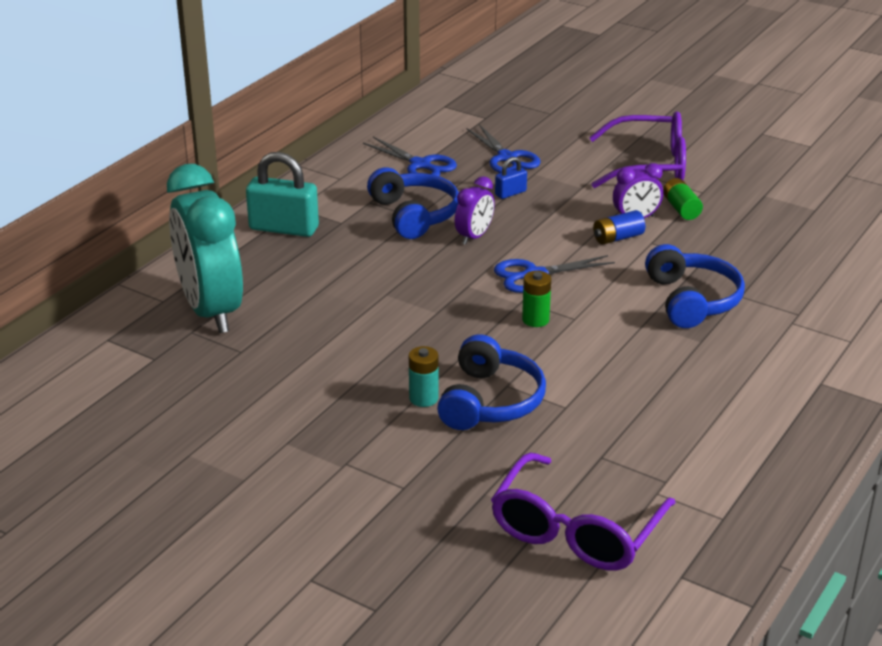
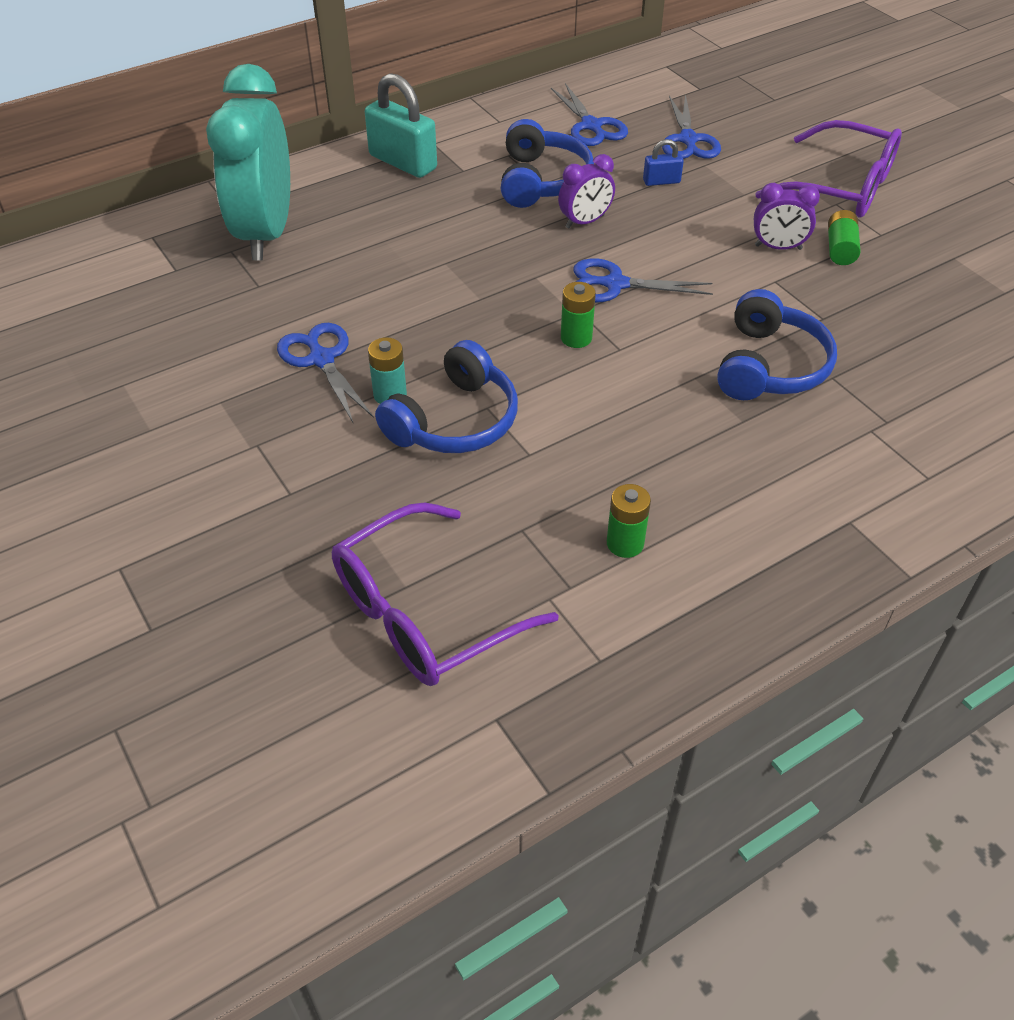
camera: 25 degrees right, 15 degrees up
(345, 389) = (322, 359): none -> blue scissors
(617, 238) = (740, 265): blue battery -> none
(681, 442) = (625, 543): none -> green battery

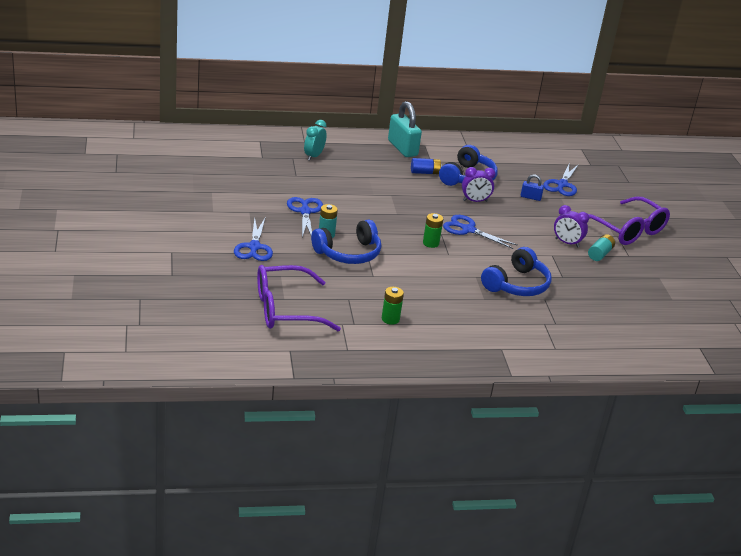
camera: 20 degrees right, 15 degrees down
(265, 233) = (313, 156): turquoise clock -> turquoise clock, size x0.45
(470, 196) = (425, 172): none -> blue battery
(591, 126) = (514, 163): blue scissors -> blue scissors (254, 247)
(840, 249) = (600, 254): green battery -> turquoise battery

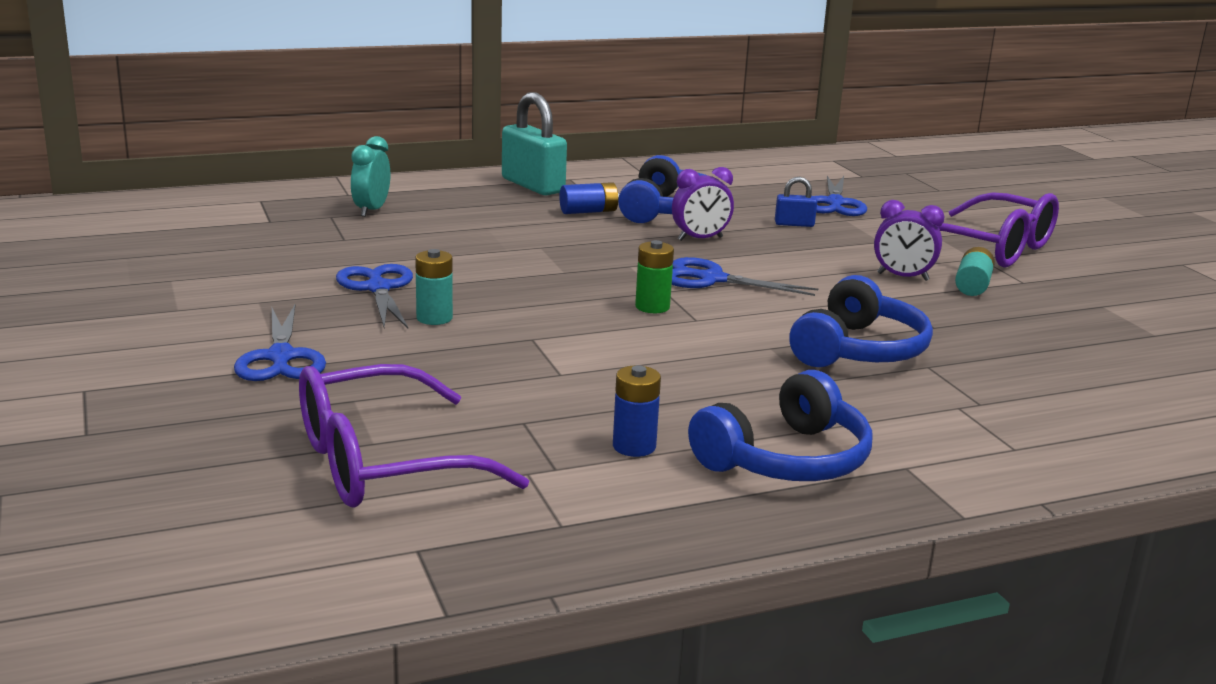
camera: 10 degrees left, 10 degrees down
(348, 253) = (492, 342): blue headphones -> blue headphones (786, 459)
(390, 319) = (634, 446): green battery -> blue battery

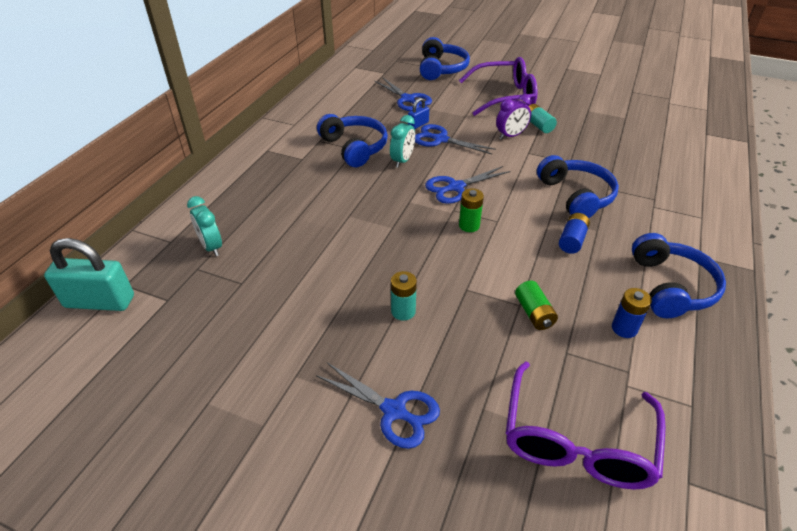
camera: 45 degrees left, 20 degrees up
(378, 288) = (336, 311): blue scissors -> blue scissors (440, 139)
(533, 185) = (259, 168): turquoise padlock -> turquoise padlock (100, 301)
(559, 385) = (534, 313): none -> green battery
(589, 211) = (322, 172): blue battery -> blue battery (572, 240)
(700, 239) = (402, 160): purple clock -> turquoise clock
(956, 198) = (441, 69): none -> blue headphones

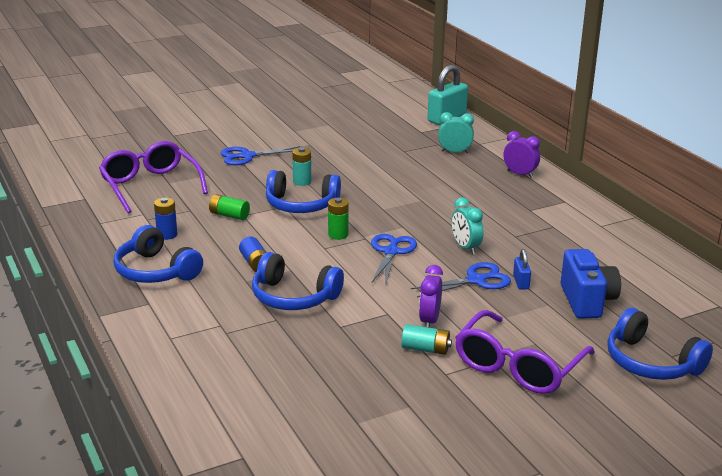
camera: 130 degrees right, 15 degrees down
(232, 188) = (520, 174): none -> purple clock
(354, 147) = (518, 236): blue headphones -> blue headphones (301, 205)
(407, 99) = (587, 301): blue scissors -> blue camera

